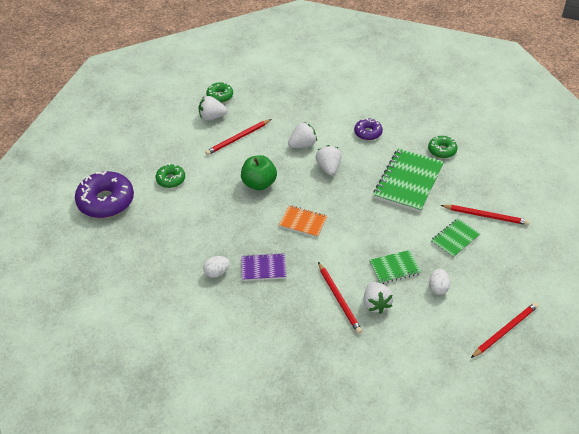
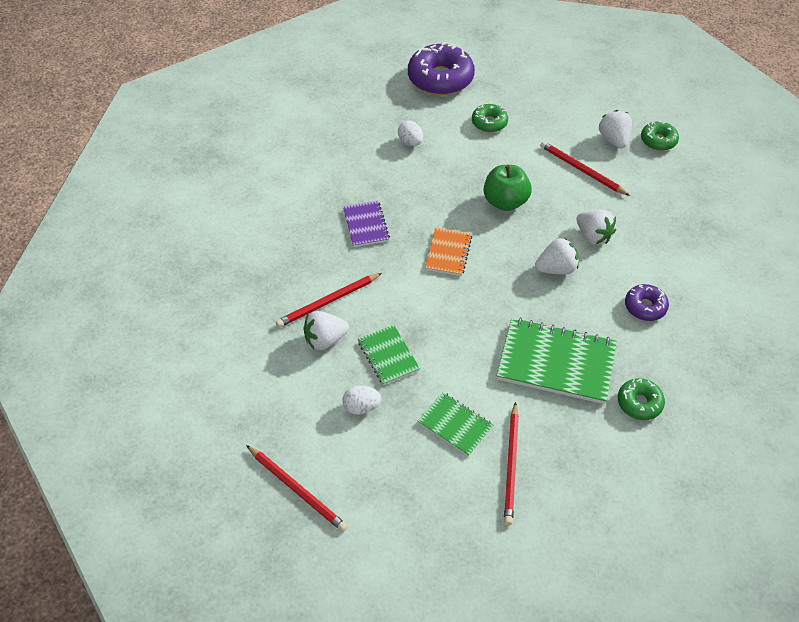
camera: 80 degrees right, 5 degrees up
(217, 272) = (352, 185): white egg -> white egg (410, 142)

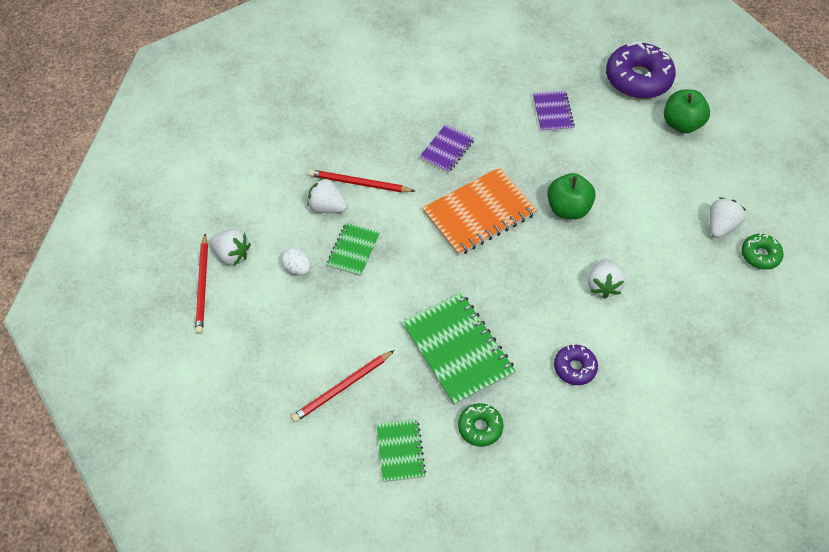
camera: 45 degrees right, 5 degrees up
(410, 142) = (553, 112): white egg -> purple notebook
(448, 253) = (479, 213): orange notebook -> orange notebook, size x1.80
(455, 425) = (339, 331): green notebook -> green notebook (400, 451)
(489, 123) = (633, 140): green donut -> none
(507, 90) = (681, 124): none -> green apple
(556, 269) = (543, 286): white strawberry -> white strawberry (232, 255)
(581, 170) = (661, 230): red pencil -> none

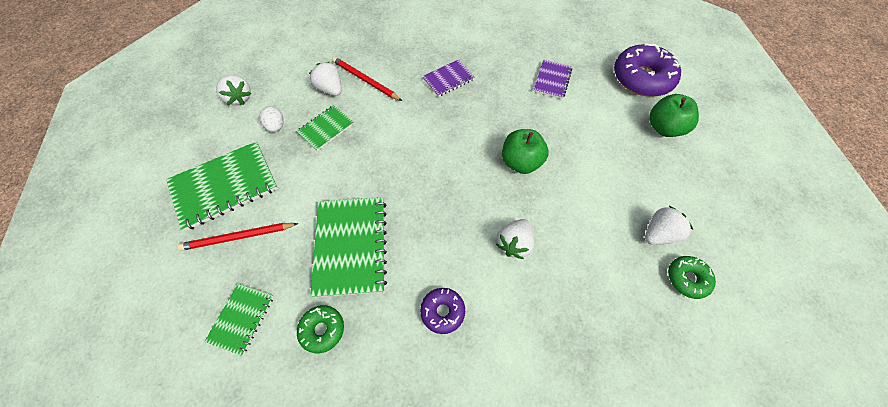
camera: 25 degrees right, 5 degrees up
(202, 286) = (202, 112): red pencil -> none
(290, 348) = (225, 186): none -> green notebook
(479, 213) = (443, 137): orange notebook -> none

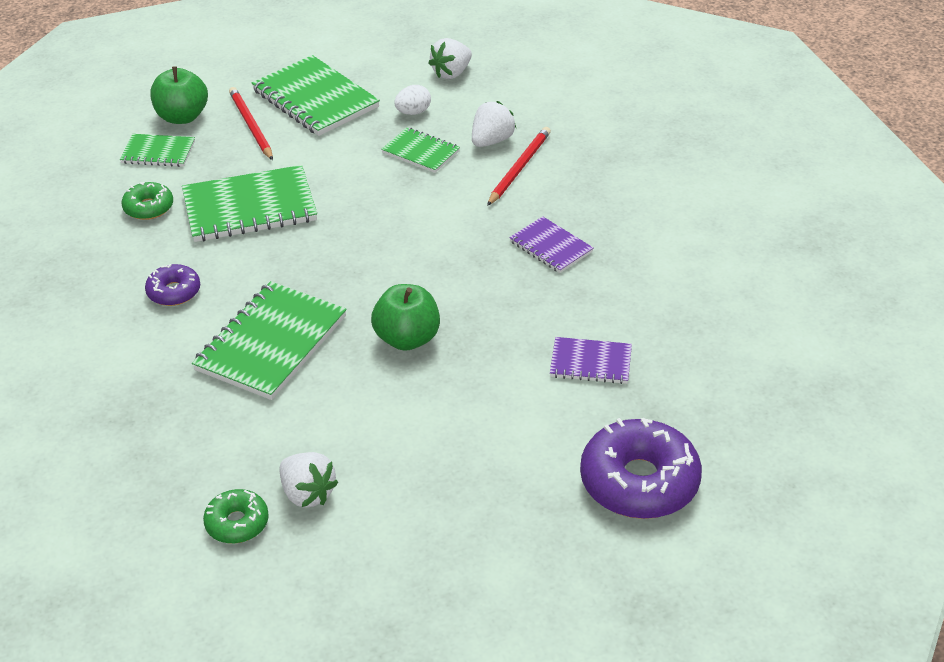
camera: 80 degrees right, 20 degrees down
(514, 243) = (271, 343): white strawberry -> green notebook
(664, 128) = (523, 509): green apple -> green apple (182, 117)

